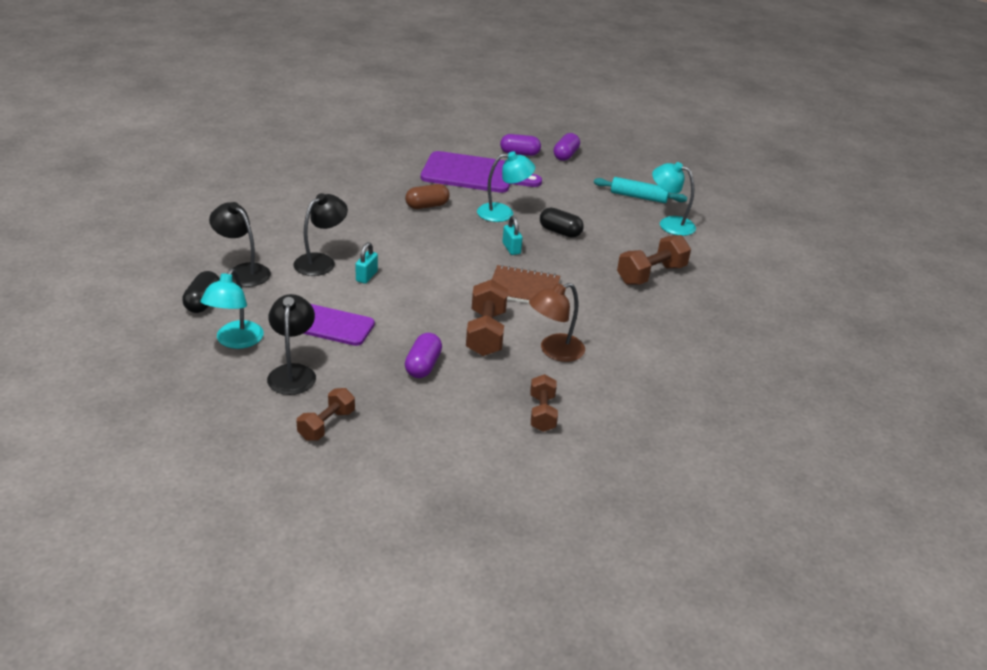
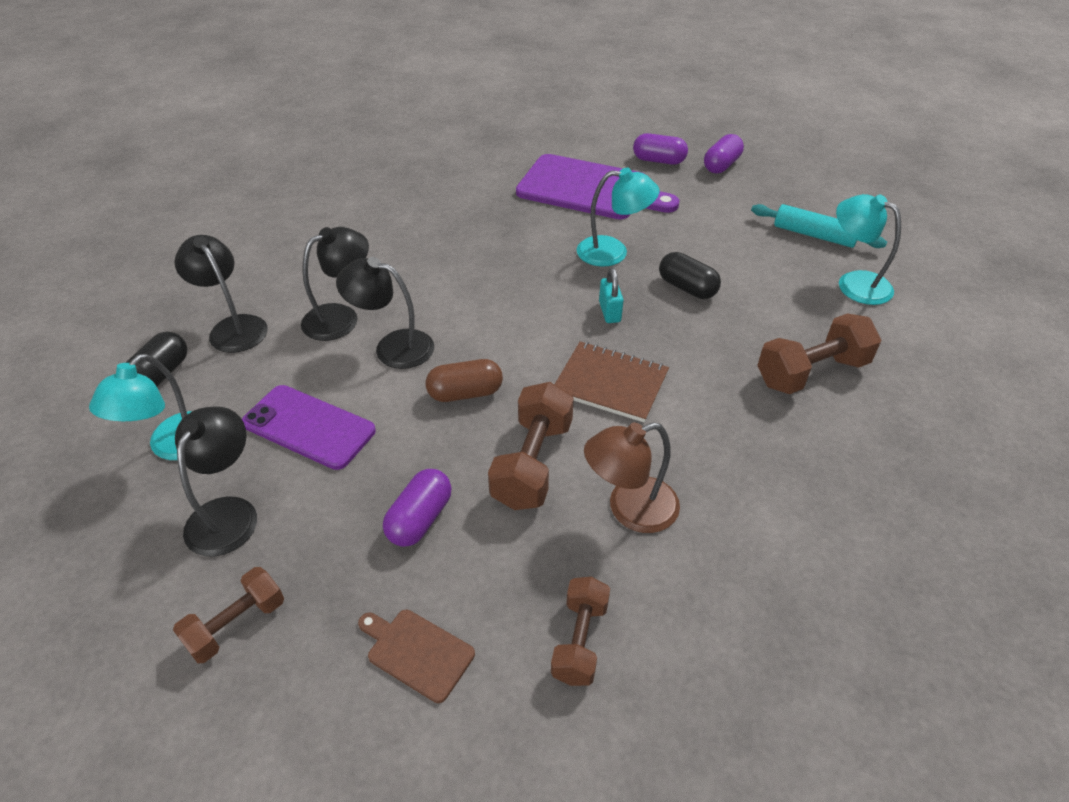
camera: 15 degrees right, 10 degrees up
(366, 276) = (393, 346): turquoise padlock -> black lamp
(427, 206) = (511, 236): brown capsule -> brown capsule (465, 393)
(446, 427) = (417, 652): none -> brown cutting board

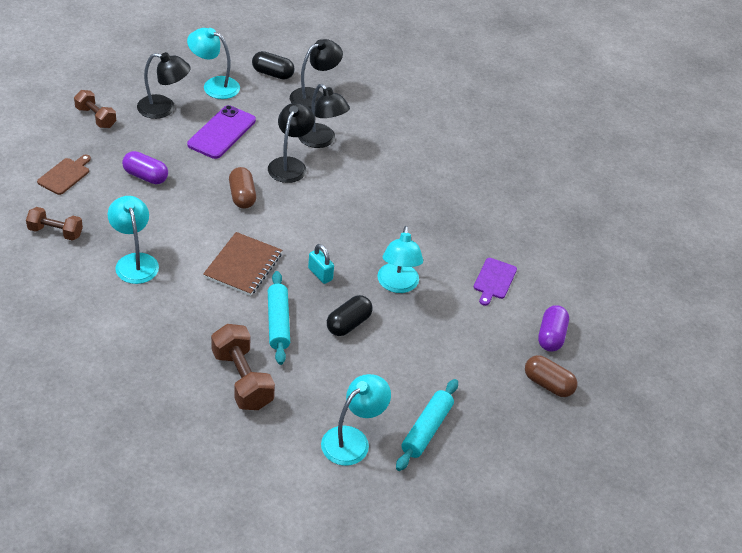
camera: 85 degrees right, 0 degrees up
(532, 463) = (178, 223): brown dumbbell -> none
(589, 189) = (494, 280): purple cutting board -> purple cutting board, size x0.44
(609, 312) = (320, 274): turquoise padlock -> turquoise padlock turned 60 degrees clockwise
(630, 509) = (135, 261): brown lamp -> turquoise lamp
(705, 345) = (278, 323): none -> turquoise rolling pin
(721, 165) = (548, 384): purple capsule -> brown capsule

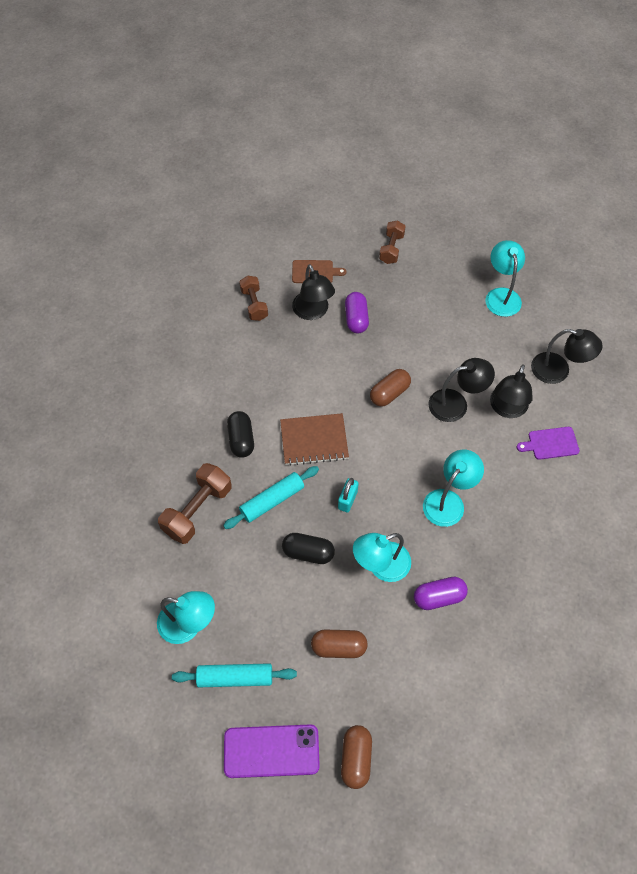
camera: 65 degrees right, 15 degrees up
(135, 261) = (263, 369): turquoise lamp -> turquoise lamp (448, 501)
(164, 108) = (441, 282): black lamp -> black lamp (313, 312)
(222, 132) = (450, 335): purple phone -> purple phone (271, 751)
(272, 74) = (557, 325): black capsule -> black capsule (241, 439)
(448, 347) = (338, 647): none -> brown capsule
(494, 280) = (450, 644): purple cutting board -> purple cutting board (551, 443)
(551, 336) = (417, 732): purple capsule -> purple capsule (438, 597)

